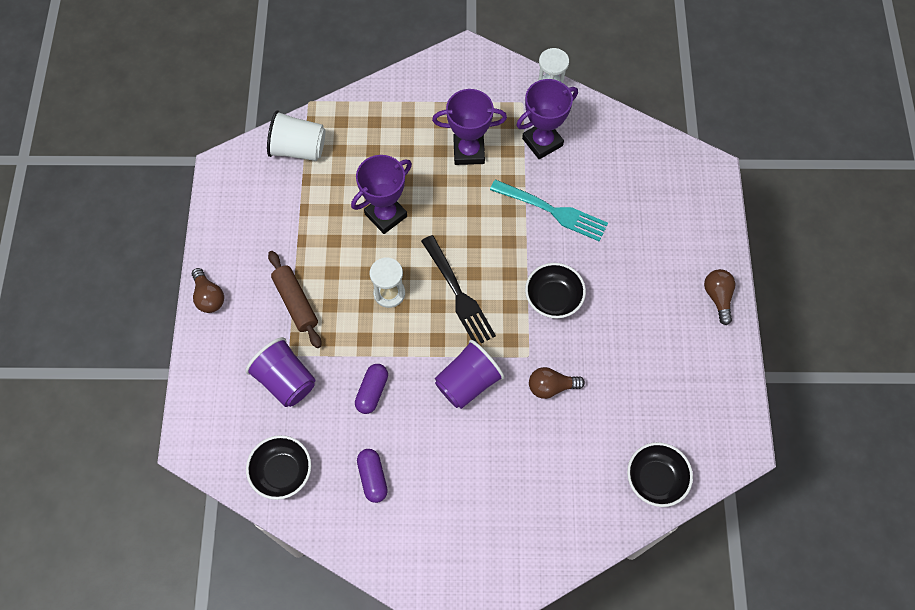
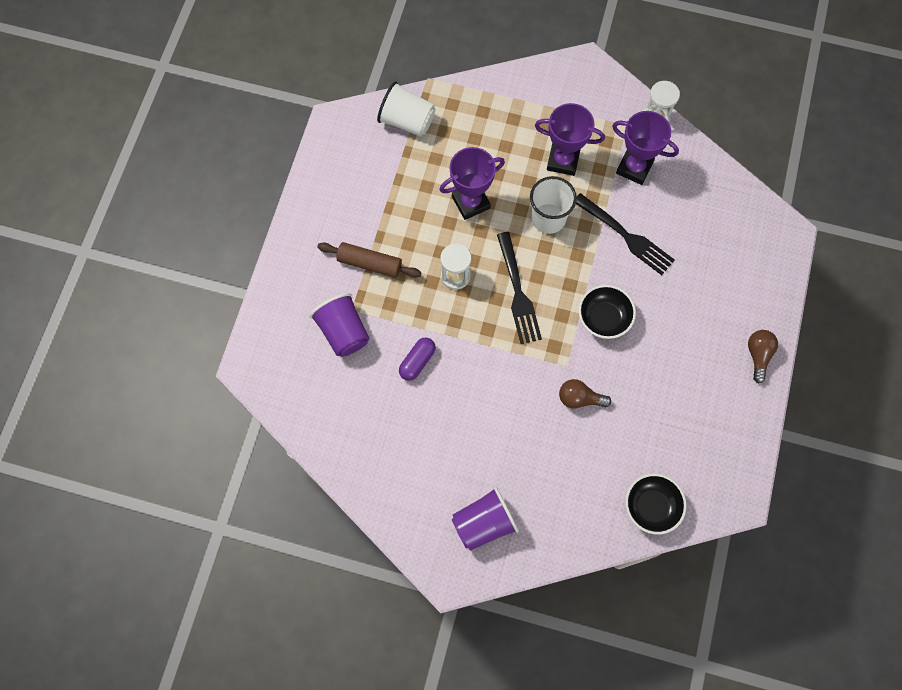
camera: 15 degrees right, 5 degrees up
(209, 297) = (294, 239): brown light bulb -> none
(282, 472) = (320, 413): black bowl -> none
(296, 302) = (370, 263): brown rolling pin -> brown rolling pin turned 60 degrees counterclockwise
(373, 478) = (398, 438): purple capsule -> none
(468, 382) = (505, 375): purple cup -> purple cup (484, 523)
(469, 212) = (548, 218): none -> white cup
(542, 142) = (634, 168): purple trophy -> purple trophy turned 45 degrees clockwise
(552, 211) = (625, 235): turquoise fork -> black fork

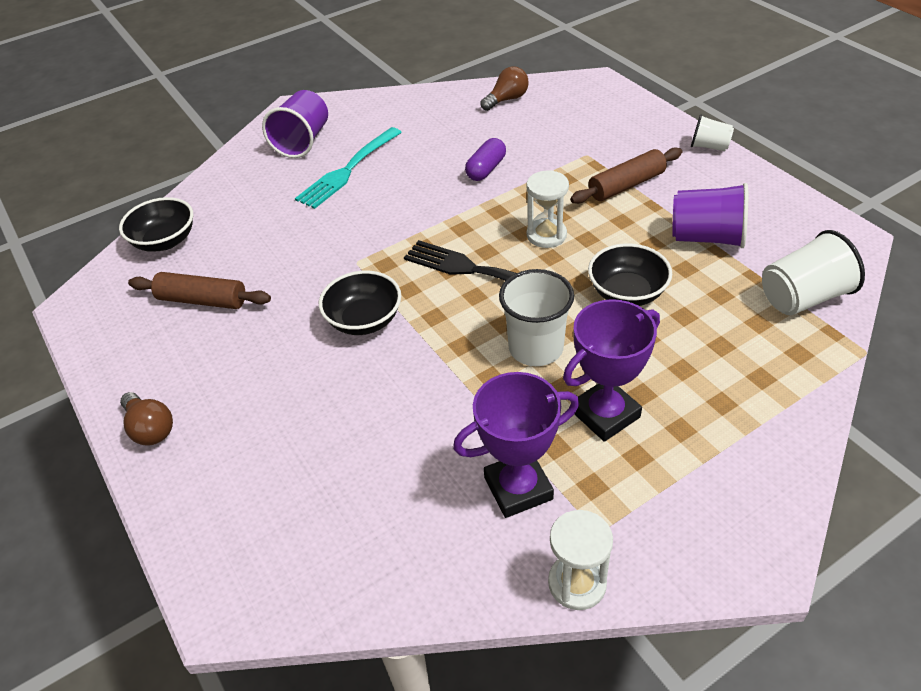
camera: 135 degrees right, 25 degrees down
(288, 241) = (709, 146): none -> white cup
(343, 332) = (569, 140): purple cup -> purple cup (706, 237)
(417, 362) = (486, 169): purple capsule -> purple capsule turned 45 degrees clockwise
(471, 202) = (627, 293): purple trophy -> black bowl
(488, 455) = (348, 169): none -> turquoise fork
(579, 398) = (314, 252): brown light bulb -> brown light bulb (507, 99)
(625, 235) = (434, 407): black fork -> none
(669, 424) = (202, 300): none -> brown rolling pin

